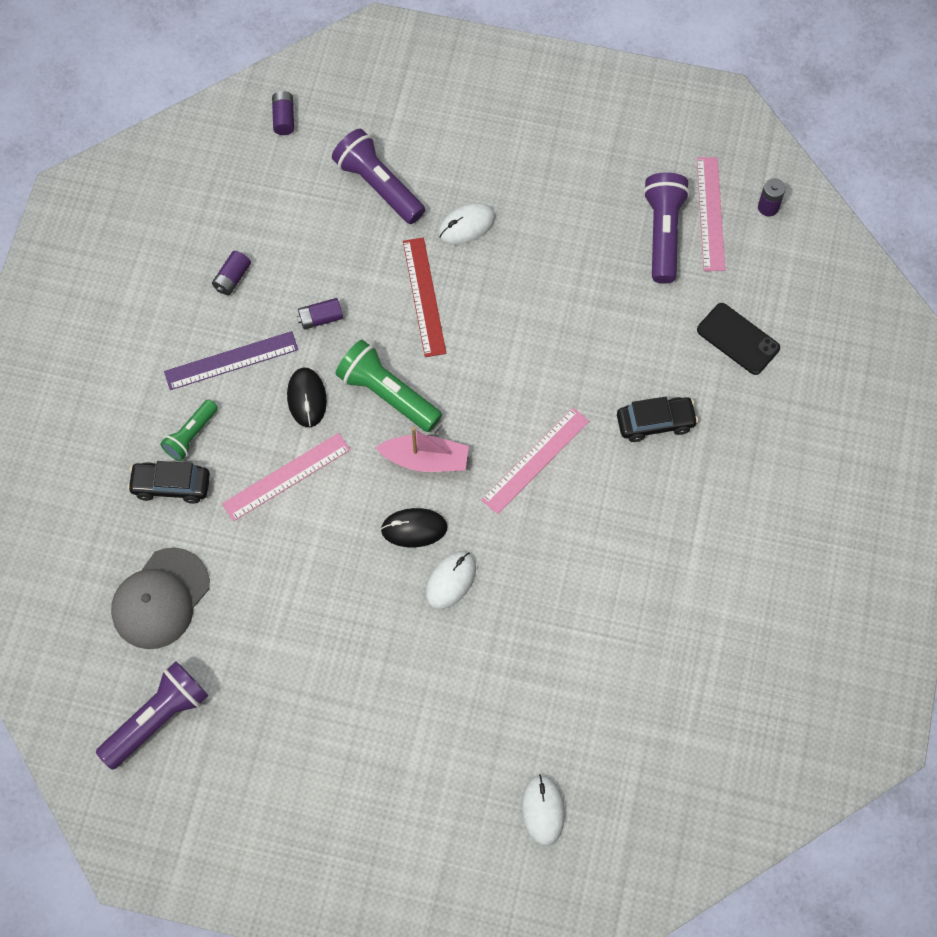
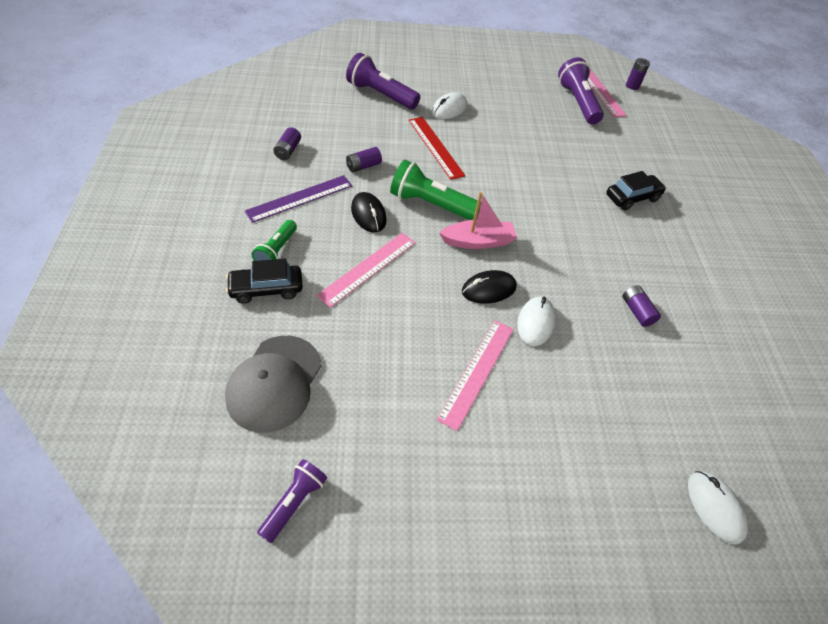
camera: 20 degrees left, 15 degrees down
(157, 719) = (294, 502): purple flashlight -> purple flashlight, size x0.60
(284, 118) = (304, 69): purple battery -> purple battery (637, 311)
(535, 460) = (561, 230): pink ruler -> pink ruler (477, 372)
(738, 339) = (656, 148): black phone -> none

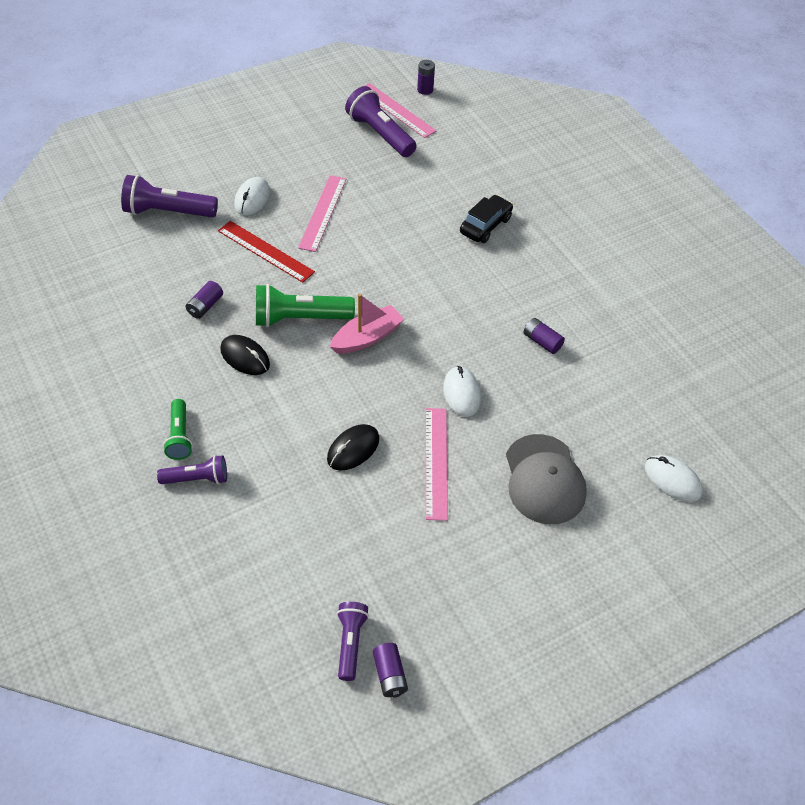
camera: 25 degrees left, 0 degrees up
(266, 289) = (197, 478): black car -> purple flashlight
(275, 383) = (266, 558): grey cap -> grey cap (544, 479)
(288, 150) = (113, 323): purple battery -> purple battery (389, 675)
(300, 198) = (164, 371): purple ruler -> none
(368, 268) = (280, 412): pink ruler -> pink ruler (323, 212)
(488, 289) = (403, 381): black mouse -> black mouse (353, 449)

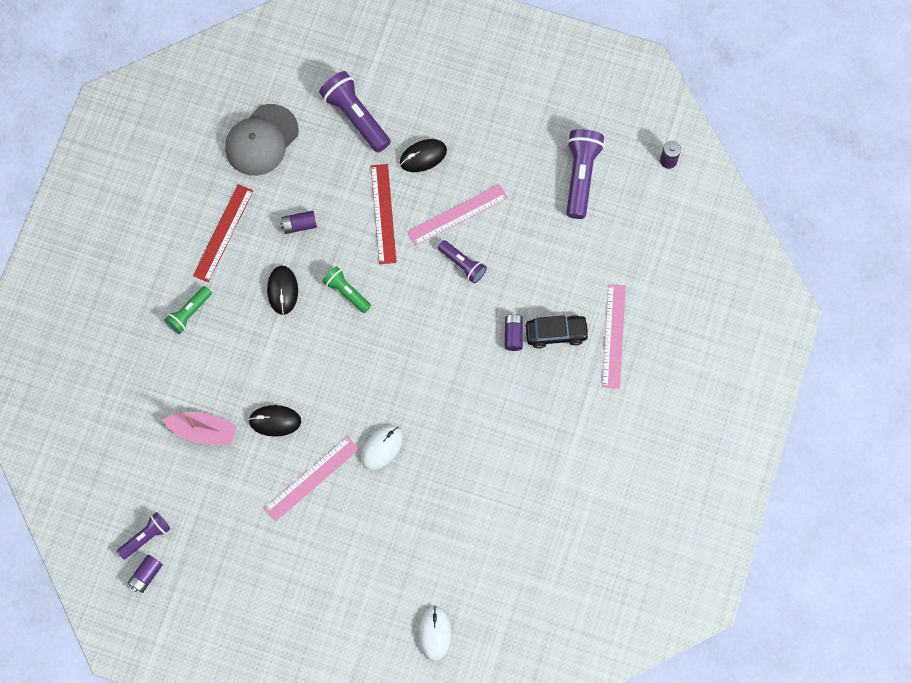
camera: 50 degrees right, 20 degrees up
(144, 358) = (223, 233): none -> red ruler
(197, 478) = (170, 353): purple flashlight -> purple flashlight (462, 264)
(252, 199) = (423, 156): white mouse -> black mouse
(299, 318) = (346, 292): green flashlight -> green flashlight, size x0.60
(367, 337) = (371, 348): pink boat -> pink boat (203, 431)
(396, 110) = (621, 162): pink ruler -> pink ruler (613, 336)
(542, 341) = (478, 462): purple battery -> purple battery (513, 334)
(544, 479) = (360, 554): grey cap -> grey cap (261, 140)

